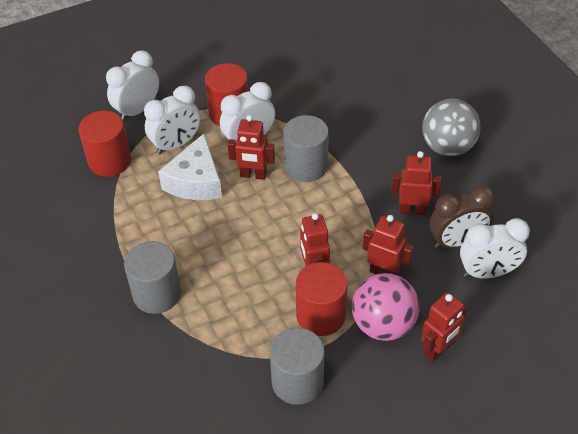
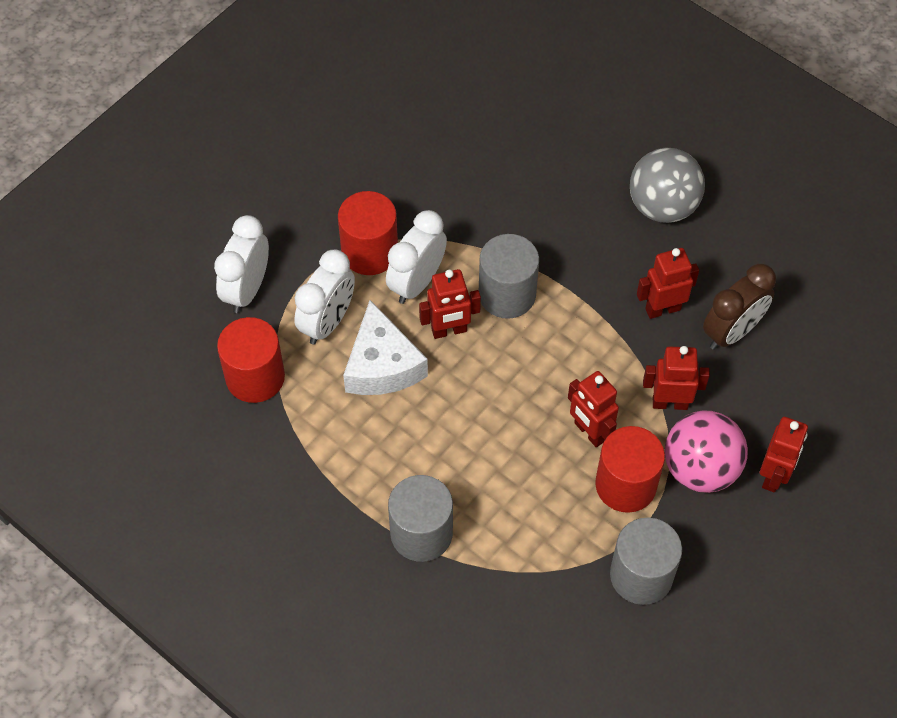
camera: 25 degrees left, 10 degrees up
(487, 272) = (783, 358): white clock -> none

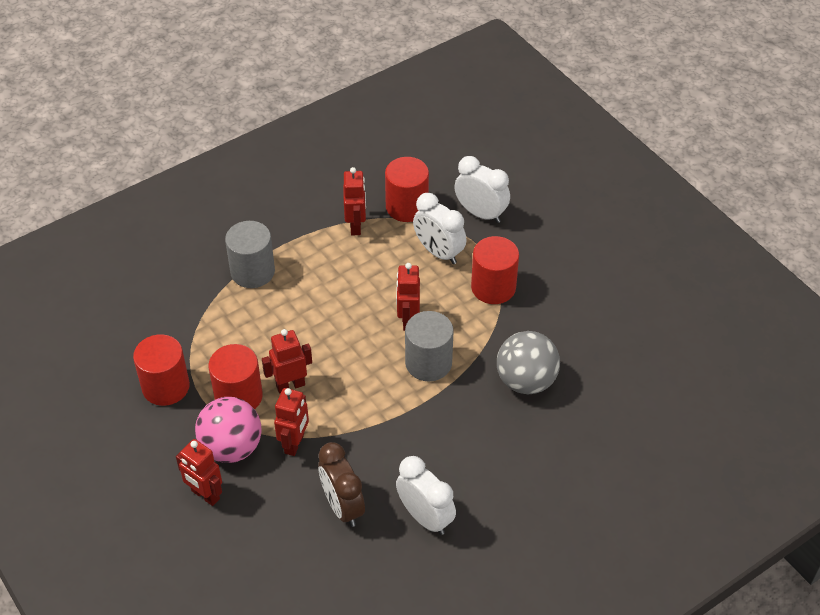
camera: 105 degrees right, 10 degrees down
(382, 365) = (392, 276): white cheese -> none
(417, 282) = (457, 310): white clock -> white clock (425, 517)
(641, 575) = (165, 386): grey cylinder -> red cylinder
(662, 206) = (483, 493): grey ball -> grey ball (526, 381)
(662, 309) = (381, 463): red robot -> red robot (356, 226)

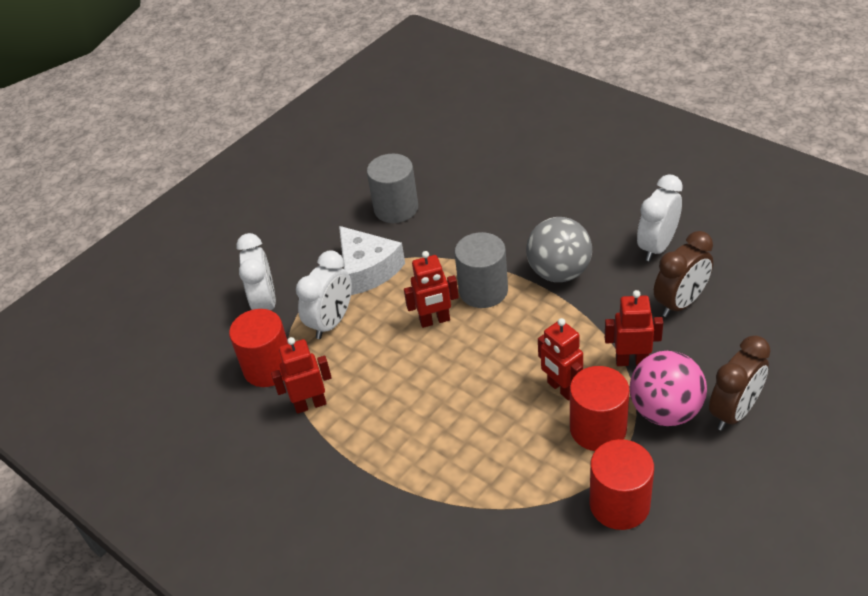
camera: 100 degrees left, 5 degrees down
(205, 495) = (734, 412): red robot -> brown clock
(252, 271) = (412, 481): grey cylinder -> grey cylinder (396, 208)
(481, 213) = (265, 304): white clock -> white clock turned 150 degrees clockwise
(493, 287) = (367, 269): red cylinder -> white cheese
(526, 381) = (475, 221): grey ball -> grey ball (559, 272)

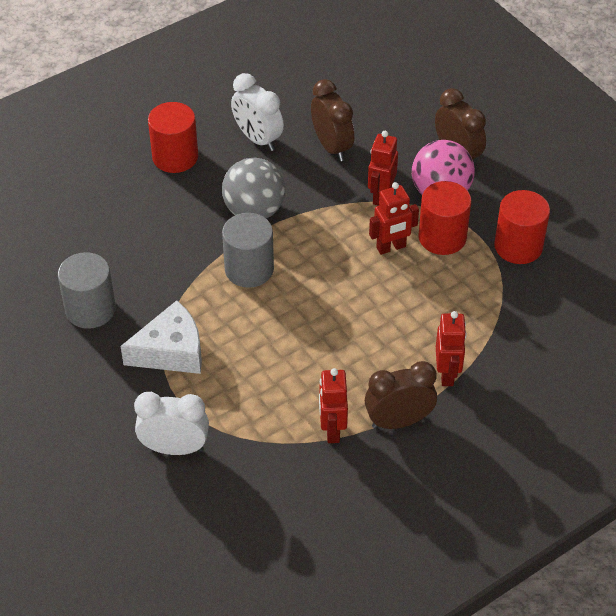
camera: 80 degrees left, 5 degrees up
(268, 367) = (268, 458): red cylinder -> red cylinder (175, 157)
(331, 322) = (231, 394): white clock -> none
(334, 453) = (398, 421): none -> brown clock
(435, 321) = (270, 313): red robot -> red robot (447, 374)

